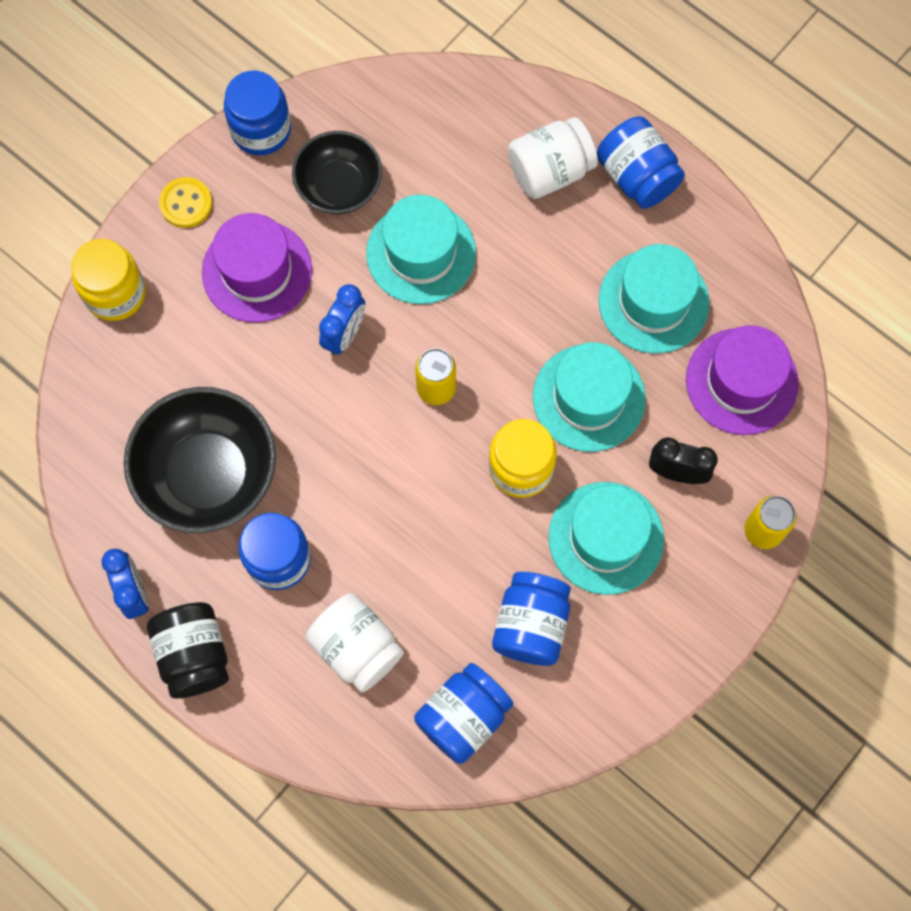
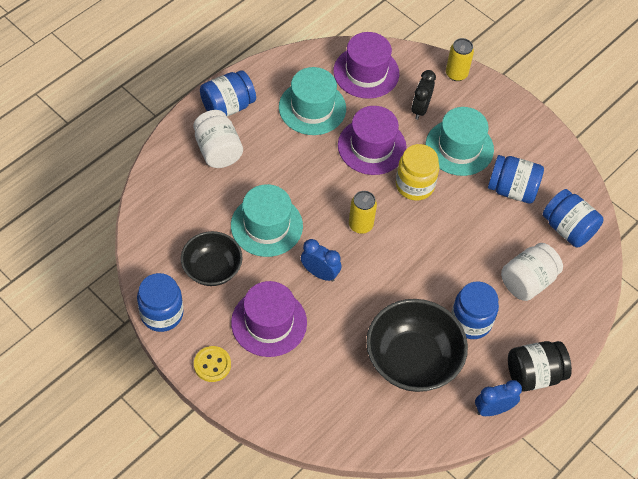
camera: 90 degrees left, 15 degrees down
(115, 293) = (276, 414): yellow jar -> none
(588, 398) = (372, 146): turquoise hat -> purple hat

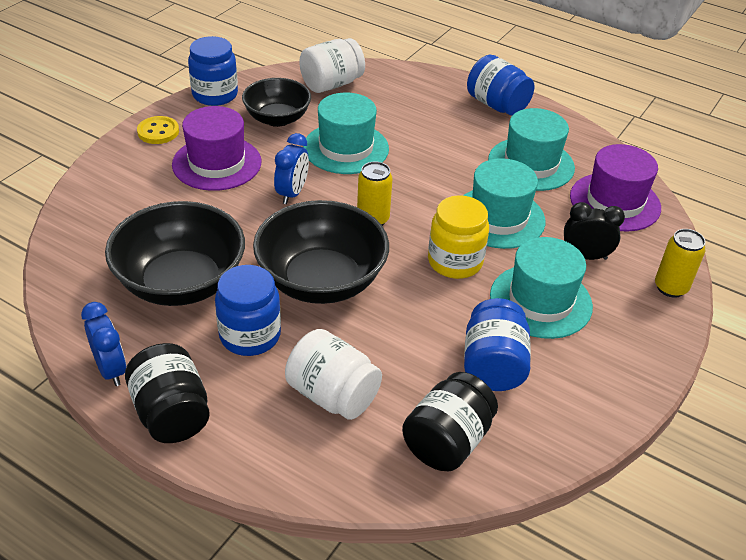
camera: 80 degrees right, 15 degrees down
(218, 150) = (433, 105): white jar -> white jar (331, 84)
(372, 146) = (498, 218): purple hat -> turquoise hat
(423, 270) = (321, 281): none -> black bowl
(568, 228) = (447, 441): blue jar -> black jar

